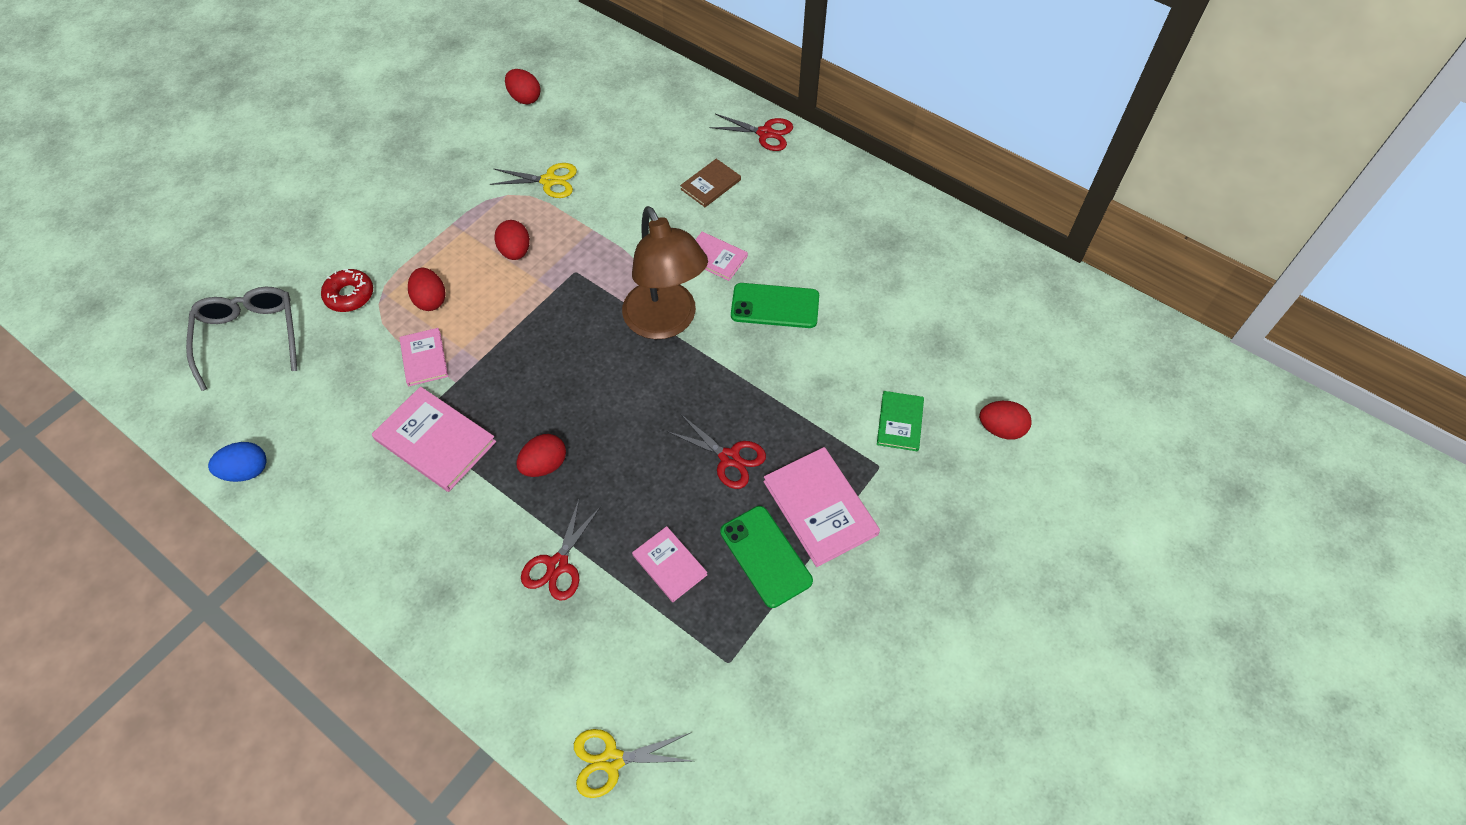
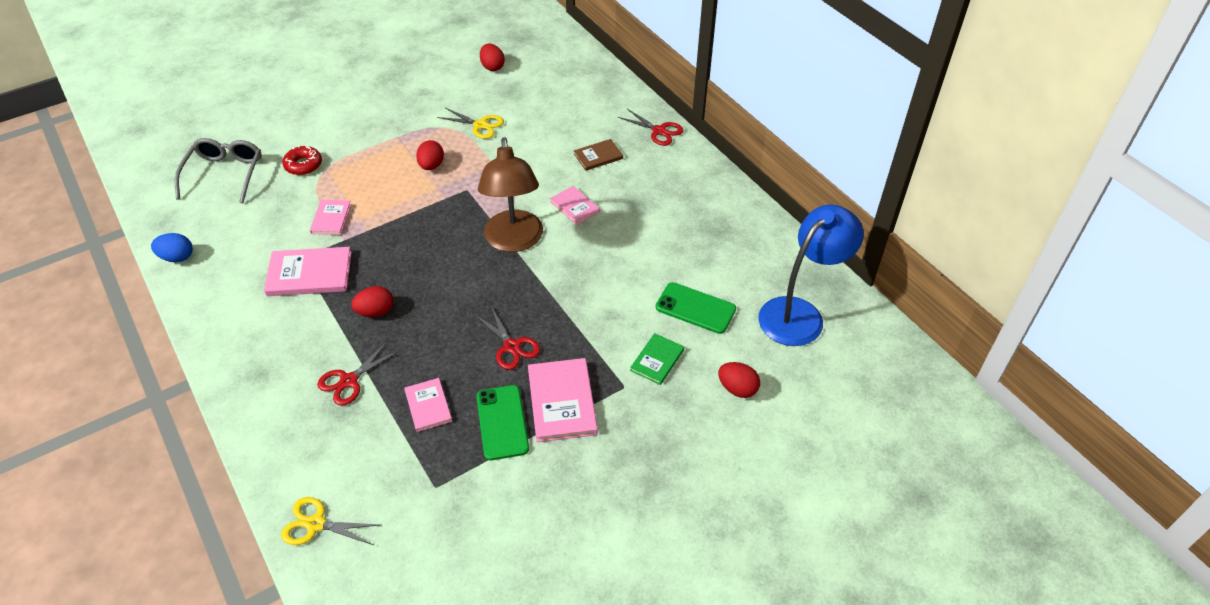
camera: 20 degrees right, 10 degrees down
(431, 300) = (356, 182): red egg -> none
(435, 441) = (309, 274): pink book -> pink book turned 60 degrees counterclockwise
(775, 306) = (602, 252): green phone -> green phone (695, 308)
(1023, 318) = (799, 313): none -> blue lamp

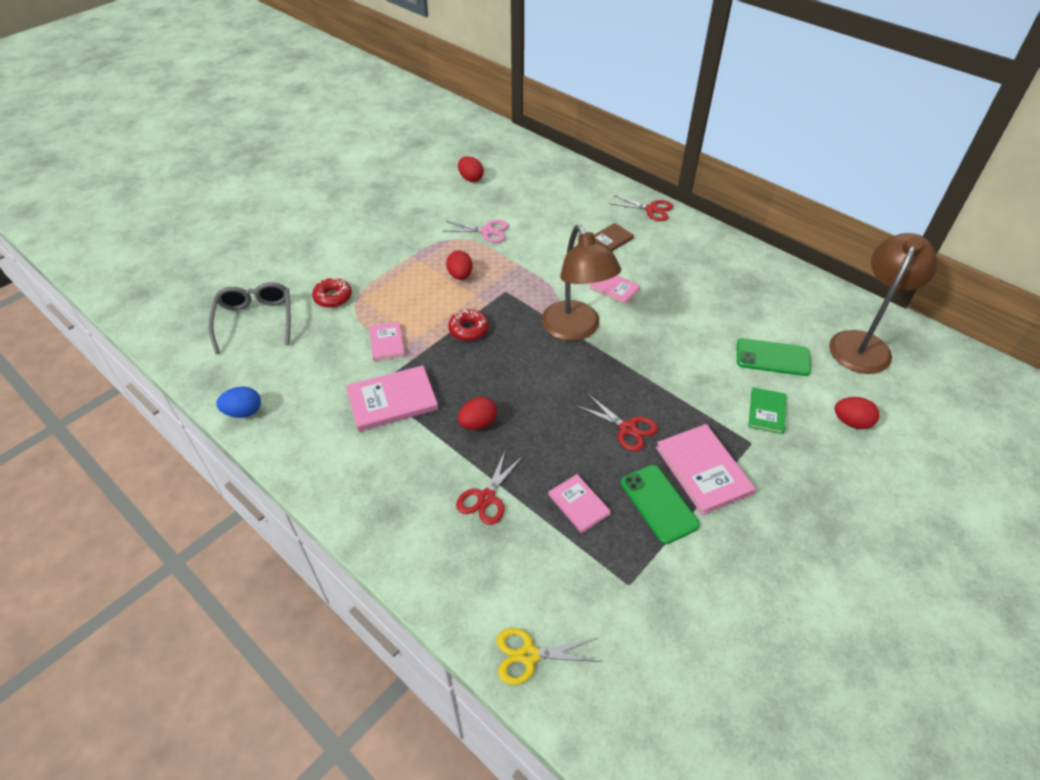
camera: 15 degrees left, 0 degrees up
(412, 221) = (468, 329): none -> red donut
(480, 125) = (487, 231): yellow scissors -> pink scissors
(799, 313) = (863, 343): blue lamp -> brown lamp

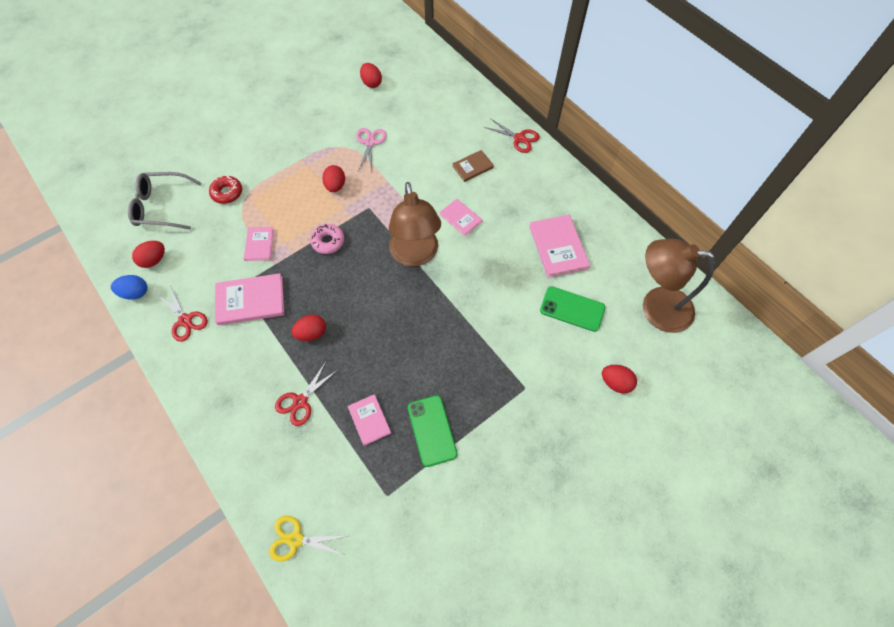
camera: 10 degrees right, 15 degrees up
(255, 320) = (161, 206): grey glasses -> grey glasses turned 90 degrees counterclockwise
(259, 375) = (154, 260): none -> red egg
(468, 329) = (328, 241): red donut -> pink donut
(487, 231) = (370, 142): pink scissors -> pink scissors turned 105 degrees counterclockwise
(627, 428) = (428, 357): red scissors -> red scissors (185, 320)
(703, 470) = (477, 406): pink book -> pink book (558, 247)
(766, 412) = (548, 361): green book -> none
(863, 343) = (656, 307): brown lamp -> brown lamp turned 120 degrees counterclockwise

